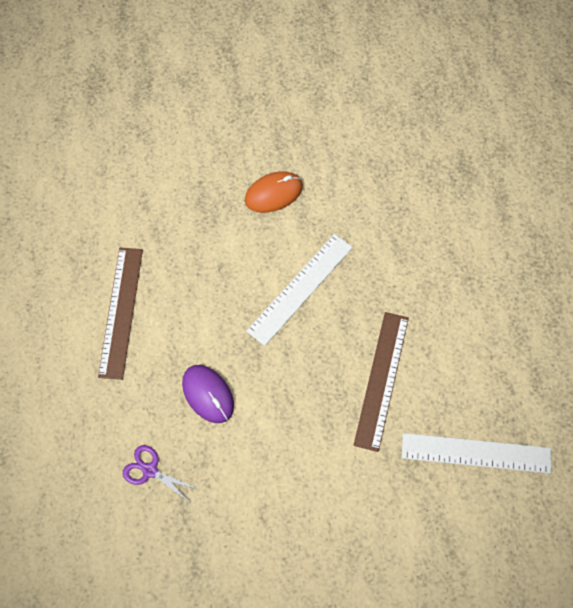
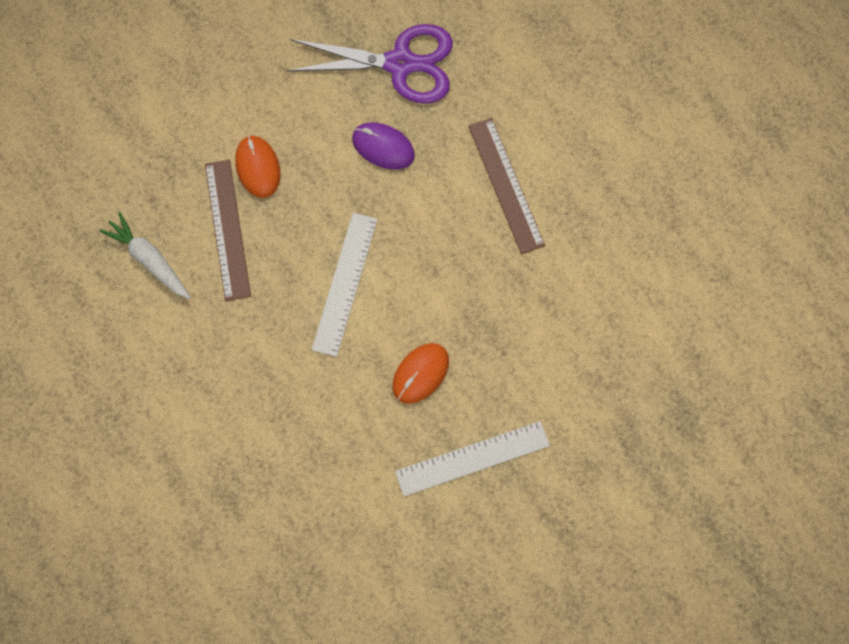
camera: 155 degrees right, 5 degrees up
(150, 470) = (400, 63): purple scissors -> purple scissors, size x2.23
(330, 426) = (258, 167): none -> orange mouse
(462, 383) = (149, 260): none -> white carrot
(476, 453) = (114, 201): white ruler -> white ruler (472, 458)

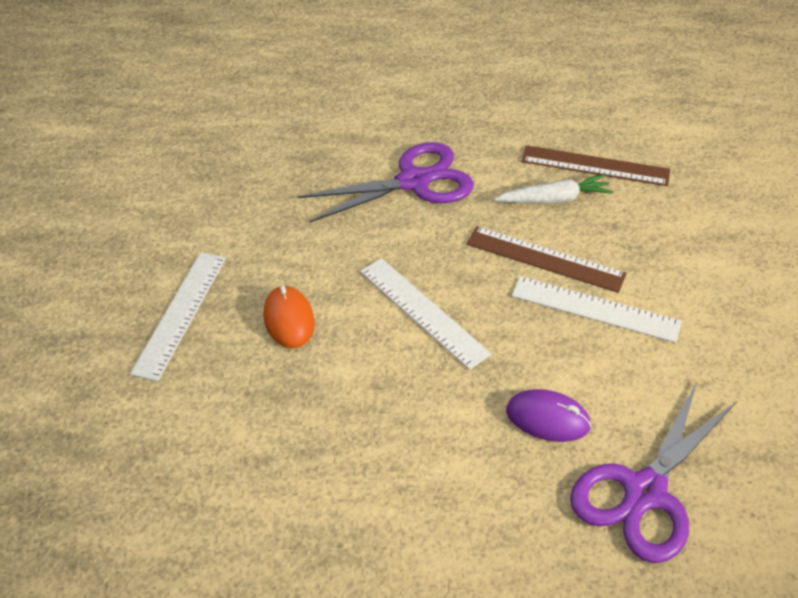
camera: 125 degrees right, 25 degrees down
(201, 385) = (413, 181): none -> purple scissors
(258, 167) = (595, 309): orange mouse -> white ruler
(383, 147) = (547, 418): purple mouse -> purple mouse turned 45 degrees clockwise
(506, 185) = (418, 505): brown ruler -> brown ruler (595, 166)

